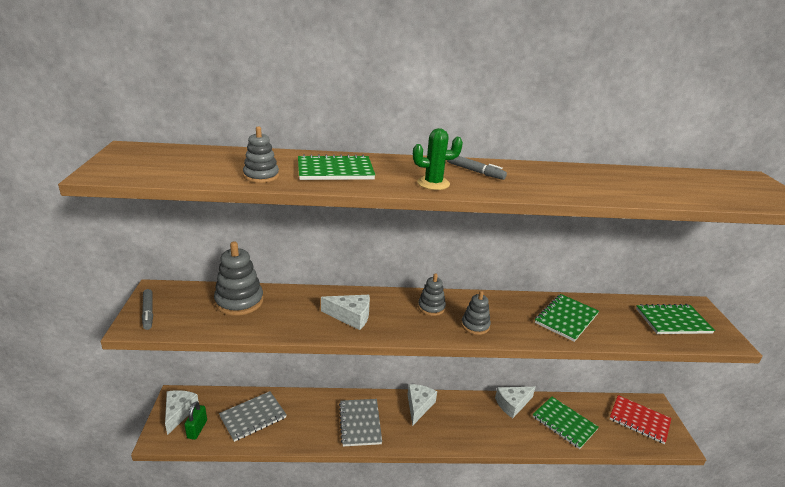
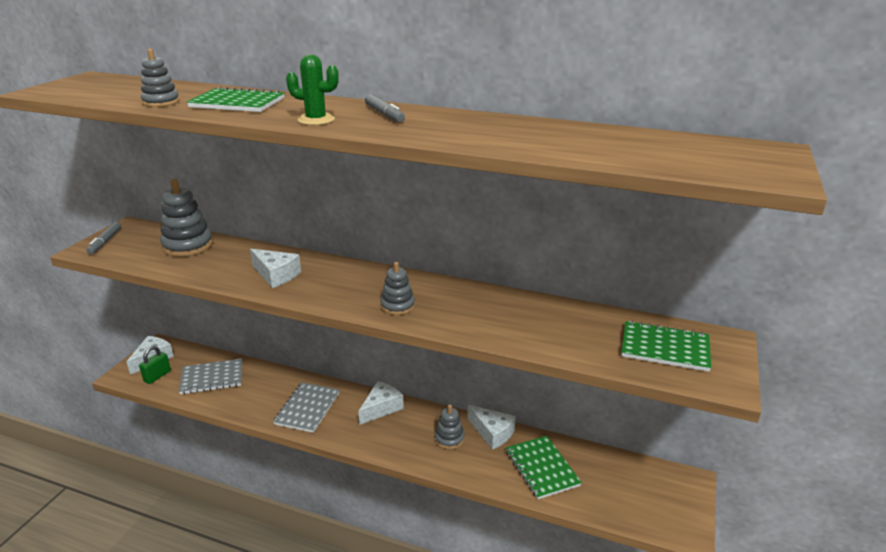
camera: 25 degrees right, 0 degrees up
(431, 307) = (368, 281): grey stacking toy -> grey stacking toy (449, 439)
(512, 404) = (492, 433): white cheese -> white cheese turned 135 degrees counterclockwise
(566, 319) = (516, 319): green notebook -> none
(639, 420) = (650, 492): red notebook -> none

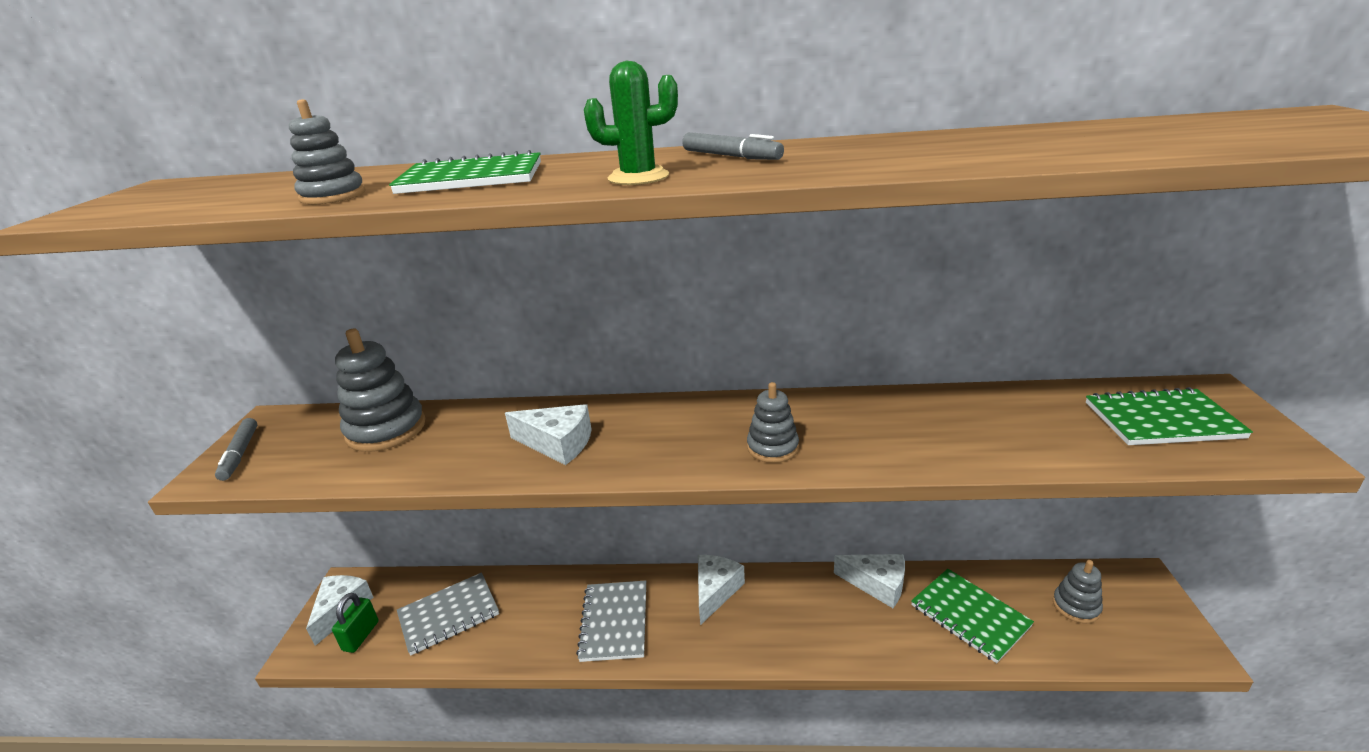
camera: 15 degrees left, 0 degrees up
(449, 439) = (830, 609): grey stacking toy -> grey stacking toy (1076, 606)

